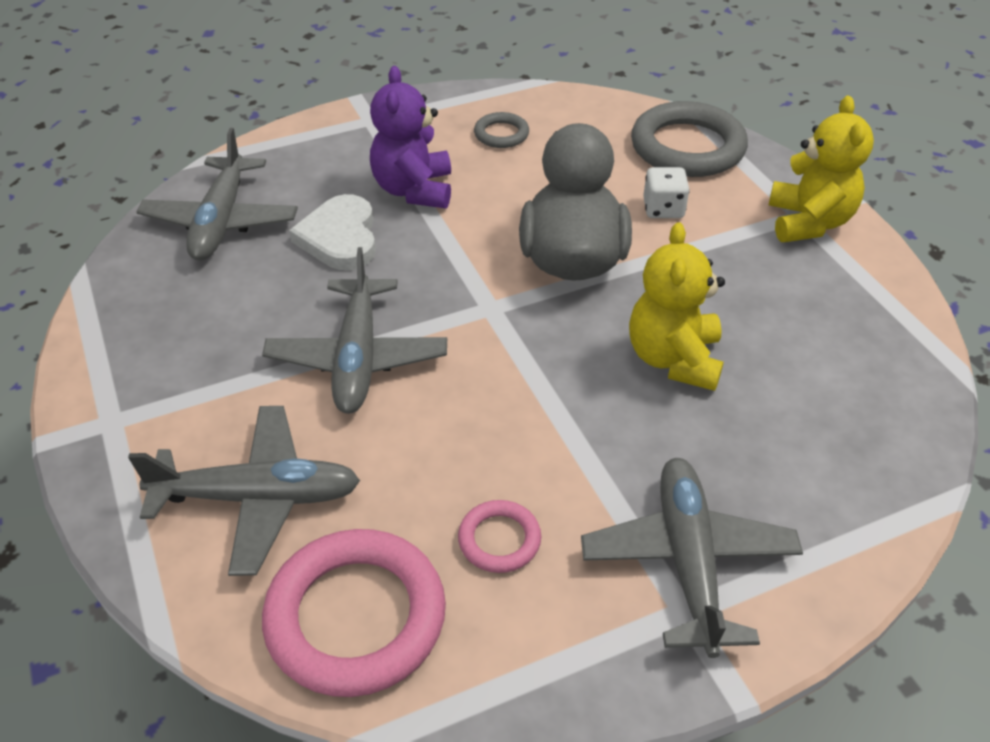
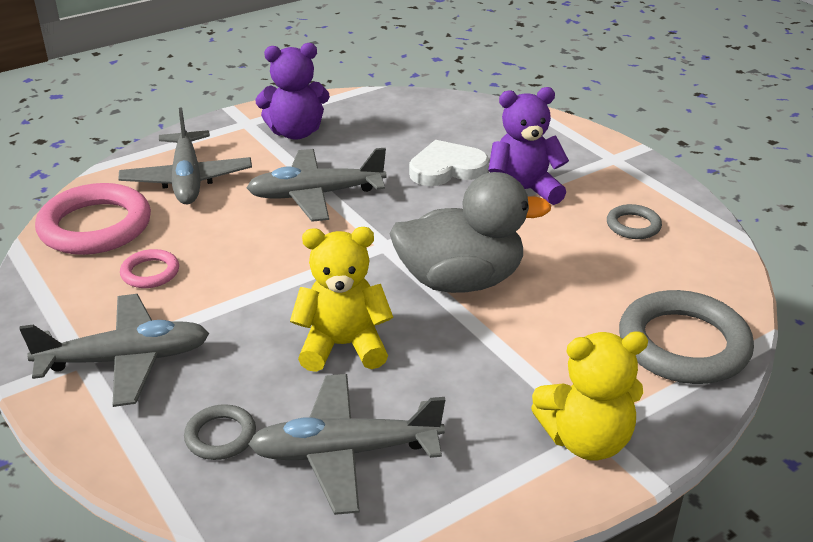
camera: 80 degrees right, 10 degrees down
(174, 366) = (296, 132): none -> purple teddy bear
(221, 221) = (446, 121): grey plane -> grey plane (344, 452)
(663, 209) = (561, 331): white dice -> none
(819, 467) = (220, 436): none -> grey ring

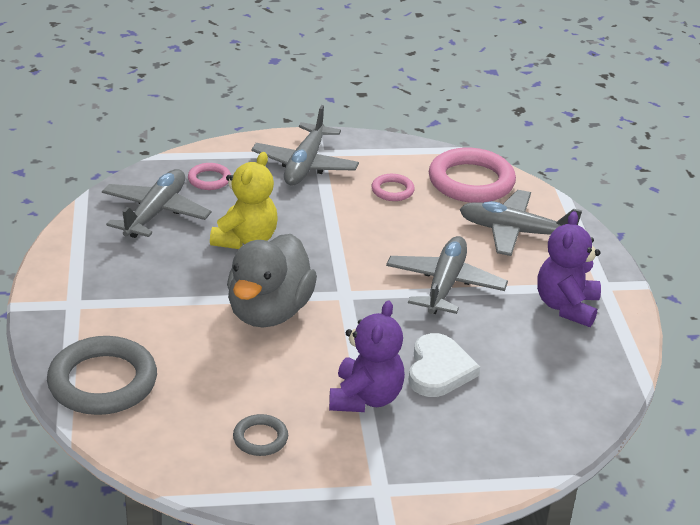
camera: 115 degrees right, 0 degrees up
(220, 436) = (209, 179): grey ring -> pink ring
(586, 440) = (72, 296): yellow teddy bear -> none

